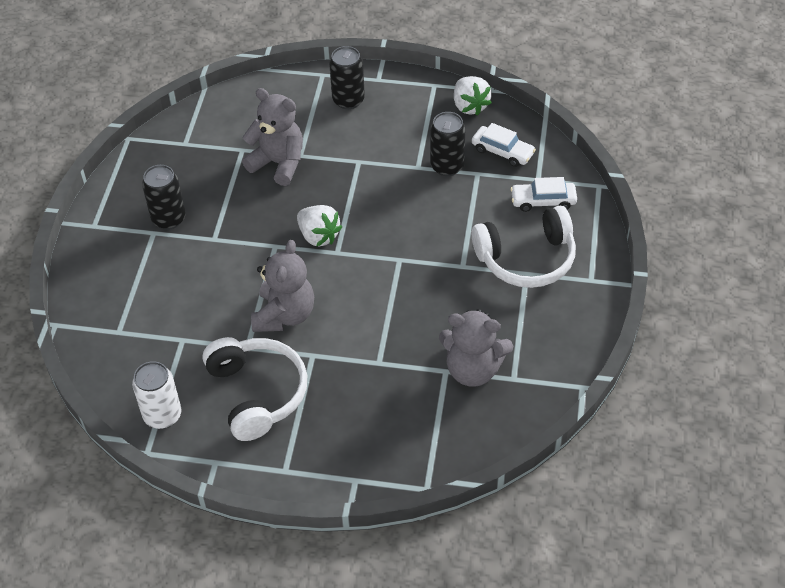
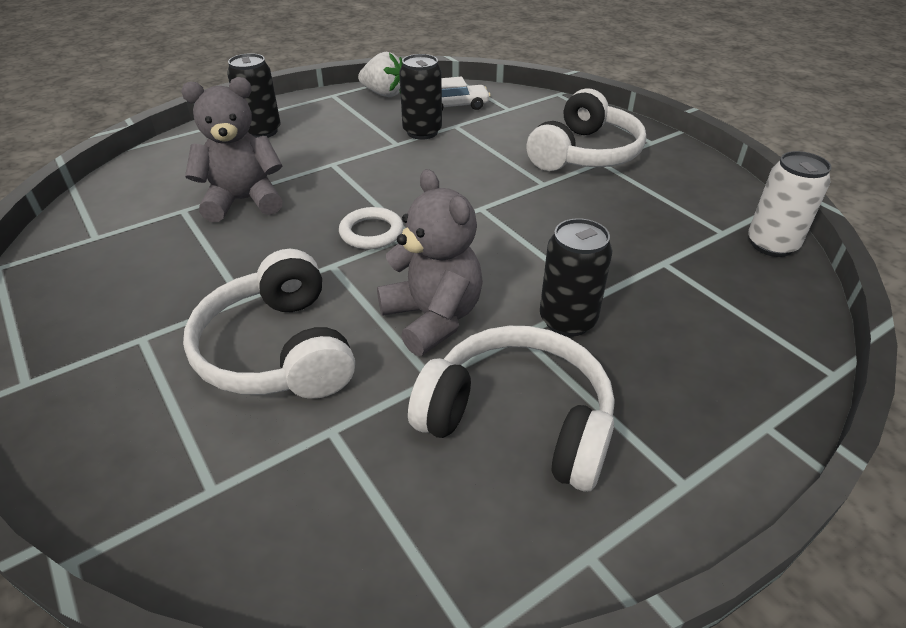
camera: 45 degrees left, 10 degrees down
(162, 415) = (426, 555): white can -> white can (771, 245)
(169, 219) = (151, 313): black can -> black can (567, 320)
(201, 282) = (278, 350): none -> white headphones
(318, 236) = (371, 232): white strawberry -> white ring
(473, 369) = (683, 246): grey teddy bear -> none
(543, 201) = (535, 117): white car -> none

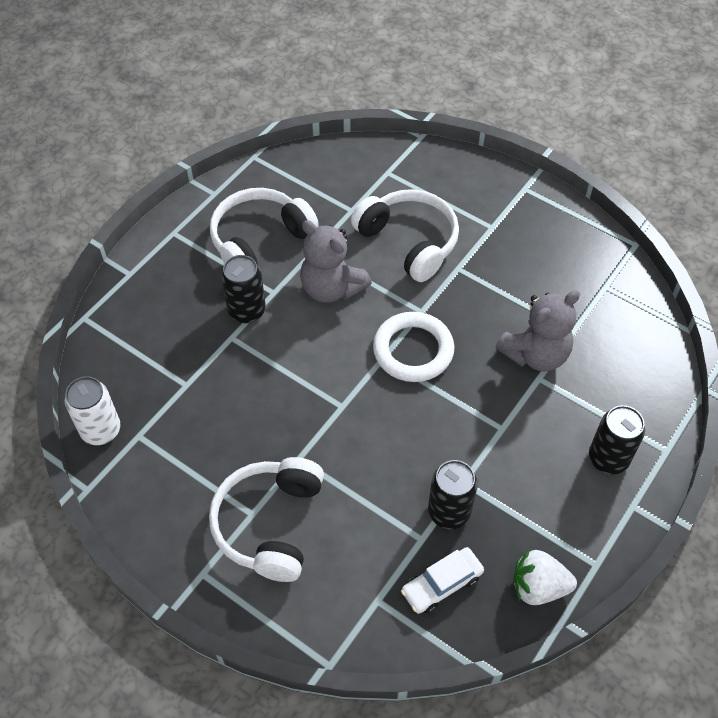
camera: 160 degrees right, 15 degrees up
(371, 232) = (413, 350): white ring -> white ring, size x1.58
(518, 420) = (260, 240): white headphones -> white headphones turned 135 degrees clockwise

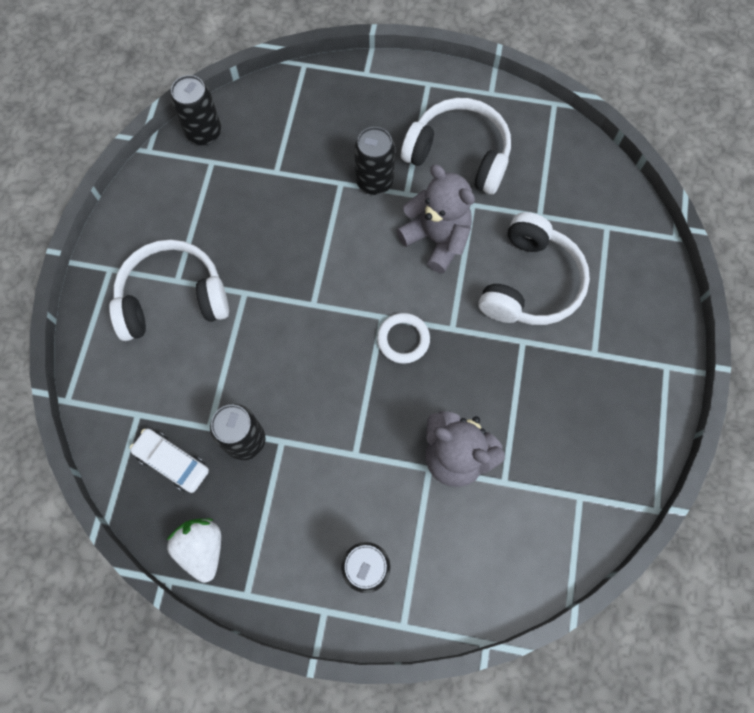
camera: 65 degrees right, 15 degrees up
(101, 430) = (204, 133): white can -> black can
(331, 288) = (436, 239): grey teddy bear -> grey teddy bear turned 120 degrees clockwise
(413, 350) = (403, 339): white ring -> white ring, size x0.63

